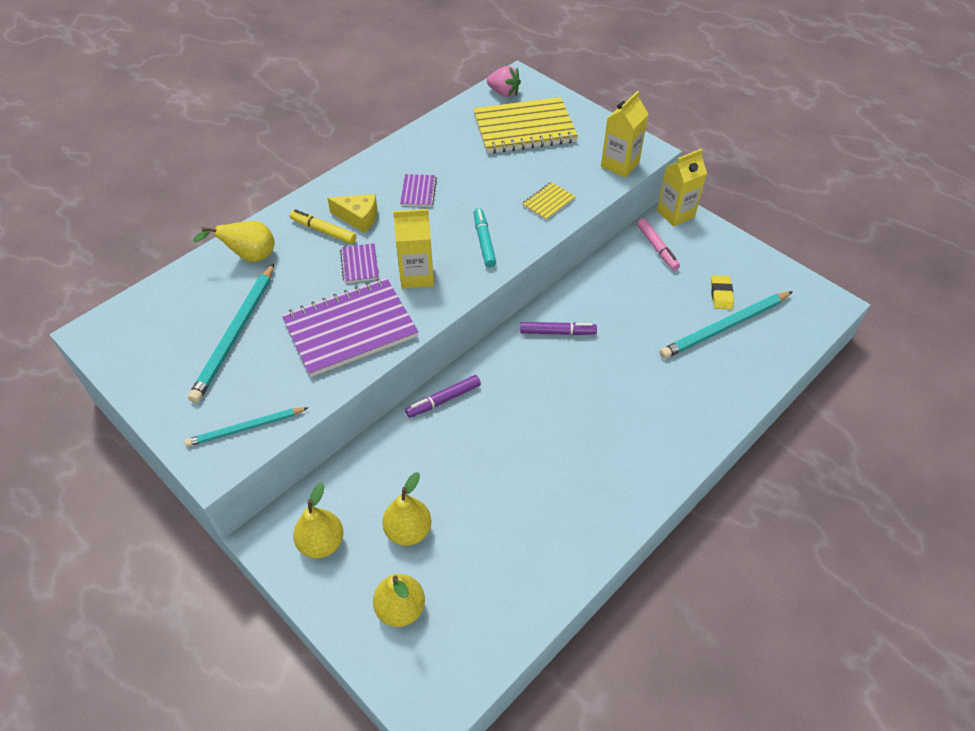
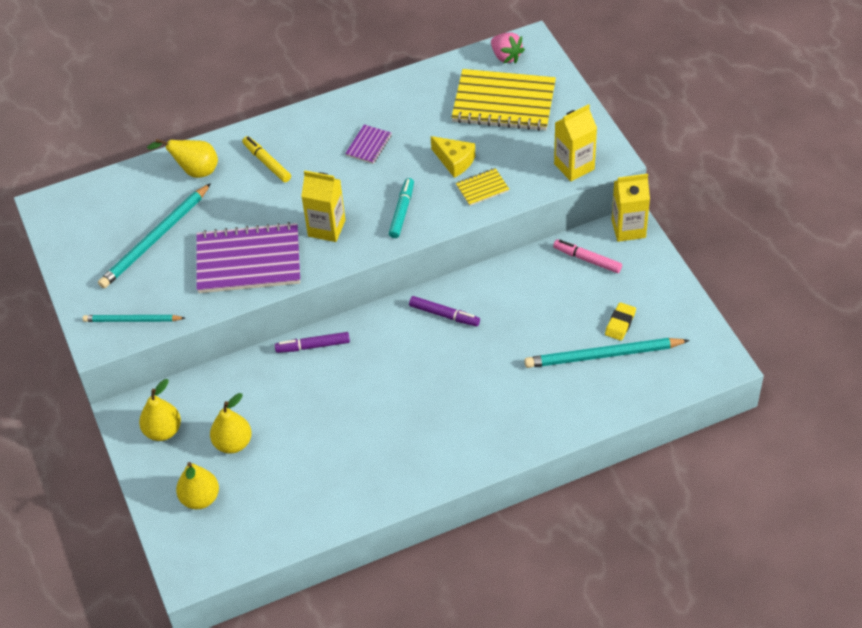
camera: 25 degrees right, 0 degrees up
(358, 218) = (303, 158): yellow cheese -> yellow cheese (454, 161)
(359, 264) = (283, 204): purple notebook -> none
(657, 248) = (587, 259): pink marker -> pink marker turned 120 degrees clockwise

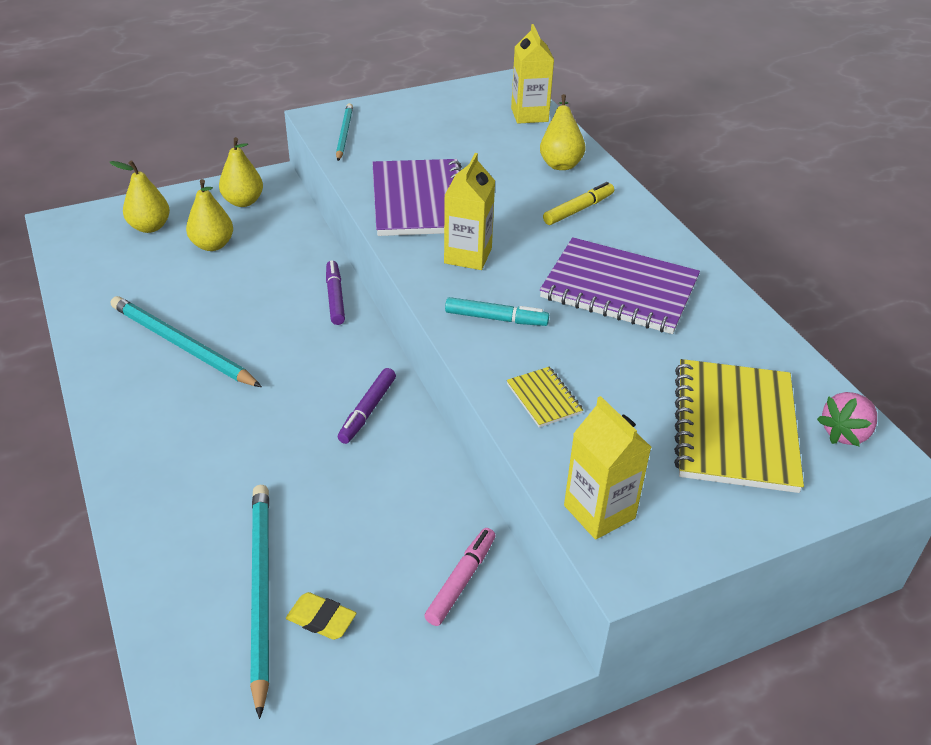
camera: 85 degrees right, 10 degrees down
(155, 239) = (457, 142): turquoise pencil -> turquoise pencil (182, 345)
(368, 145) = (619, 289): purple notebook -> purple notebook, size x2.24
(454, 161) = (597, 370): yellow cheese -> none
(628, 229) = (530, 646): yellow carton -> yellow carton (529, 115)

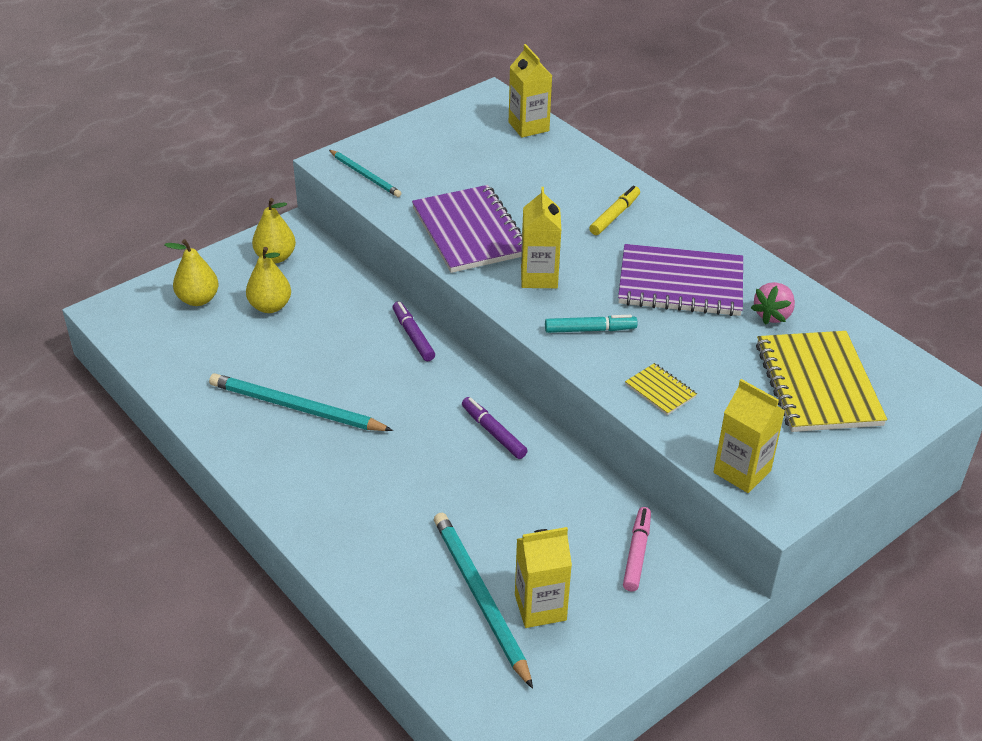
camera: 15 degrees left, 0 degrees up
(321, 619) = (540, 607): yellow eraser -> yellow carton
(344, 134) = (365, 175): turquoise pencil -> turquoise pencil turned 150 degrees clockwise
(367, 410) = (493, 432): purple marker -> purple marker turned 135 degrees clockwise
(560, 162) = (578, 171): yellow pear -> none
(845, 433) = (901, 372): pink strawberry -> pink strawberry (773, 315)

